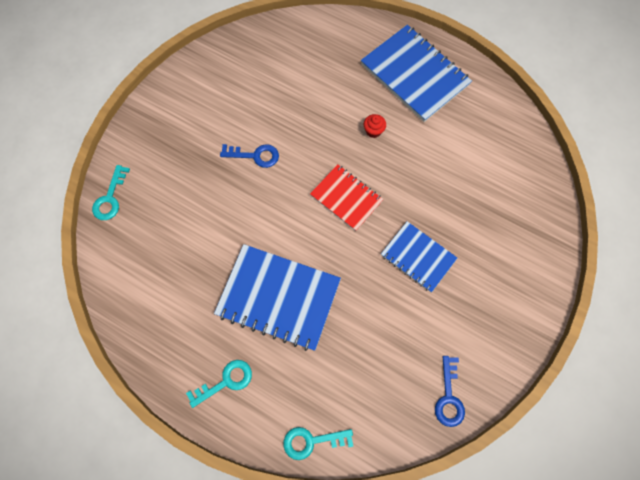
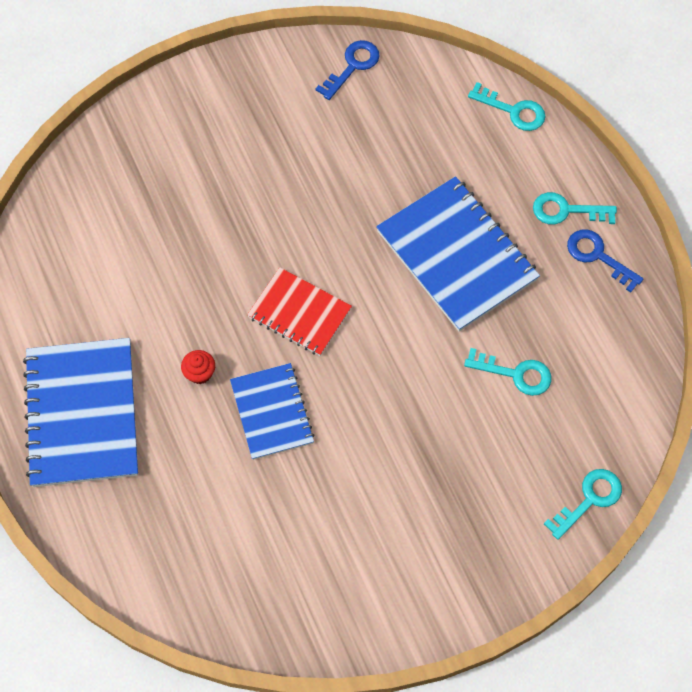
camera: 145 degrees left, 5 degrees down
(194, 244) = (515, 374): none -> turquoise key
(255, 155) = (370, 437): blue key -> blue key (597, 256)
(346, 198) = (299, 313): red notebook -> red notebook turned 45 degrees counterclockwise
(418, 257) = (273, 201): blue notebook -> blue notebook (272, 412)

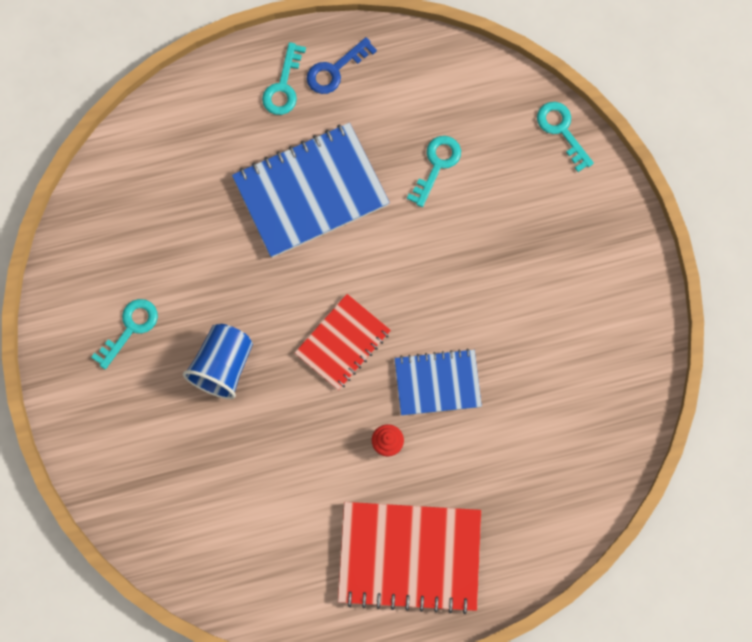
camera: 80 degrees left, 10 degrees up
(82, 414) = (409, 557): blue notebook -> red notebook
(256, 207) = (222, 366): none -> blue cup
(352, 66) = (82, 248): blue key -> none
(513, 111) = (167, 109): turquoise key -> turquoise key (130, 328)

